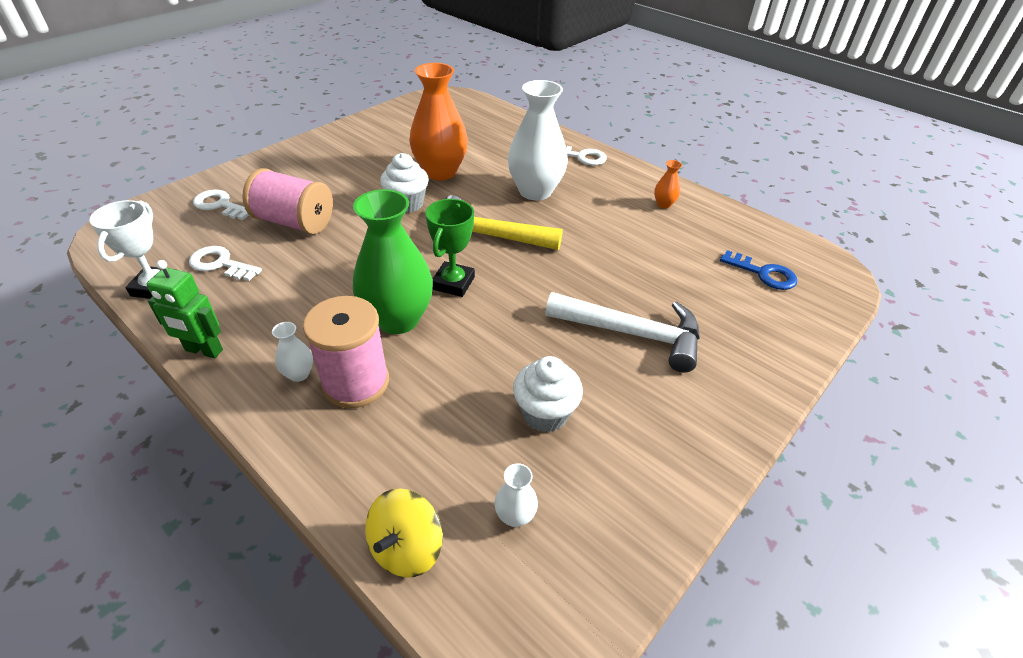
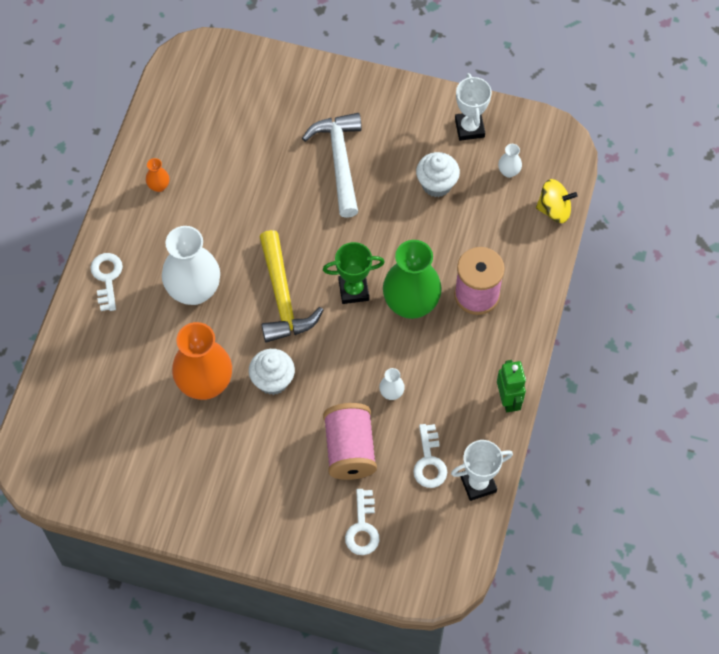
camera: 115 degrees left, 20 degrees up
(299, 374) = (490, 330): white vase -> white vase (391, 393)
(624, 500) = (469, 128): none -> white trophy
(763, 273) = (222, 98): blue key -> none

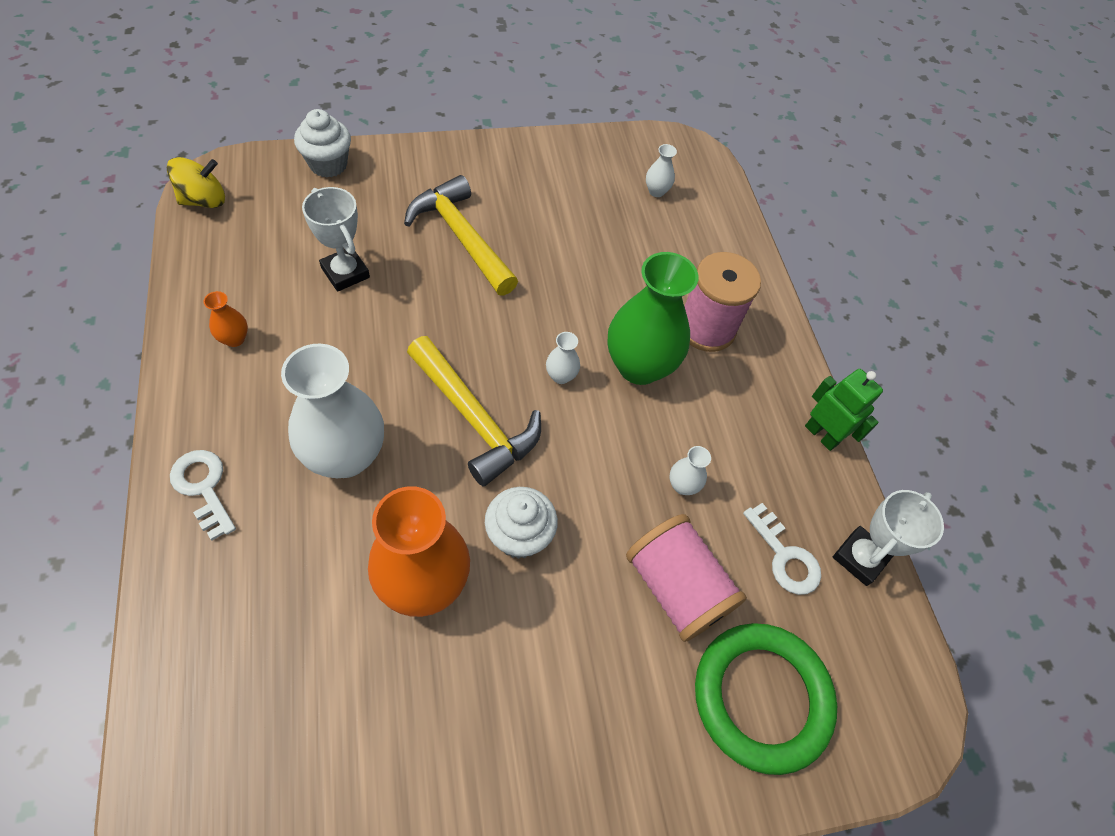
camera: 35 degrees left, 5 degrees down
(339, 161) = (461, 237): white hammer -> yellow hammer
(353, 290) = (561, 376): green trophy -> white vase
(362, 528) = (761, 697): white key -> green ring
(436, 184) = (588, 227): white cupcake -> white cupcake (328, 164)
(469, 128) = (588, 162): white trophy -> white trophy (345, 273)
(554, 210) = (727, 213): yellow spinning top -> yellow spinning top (204, 200)

